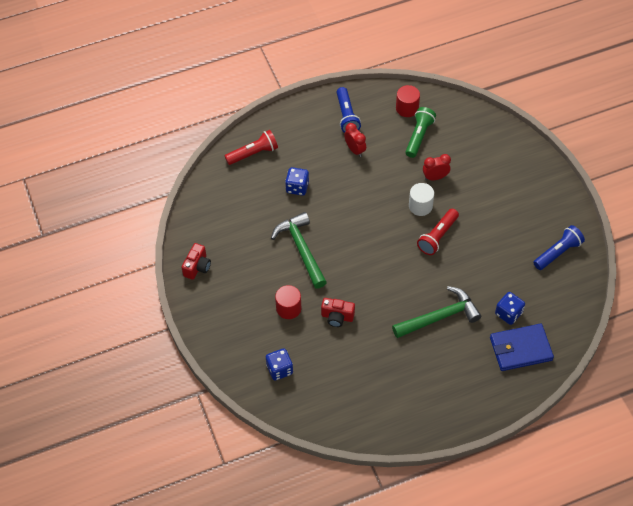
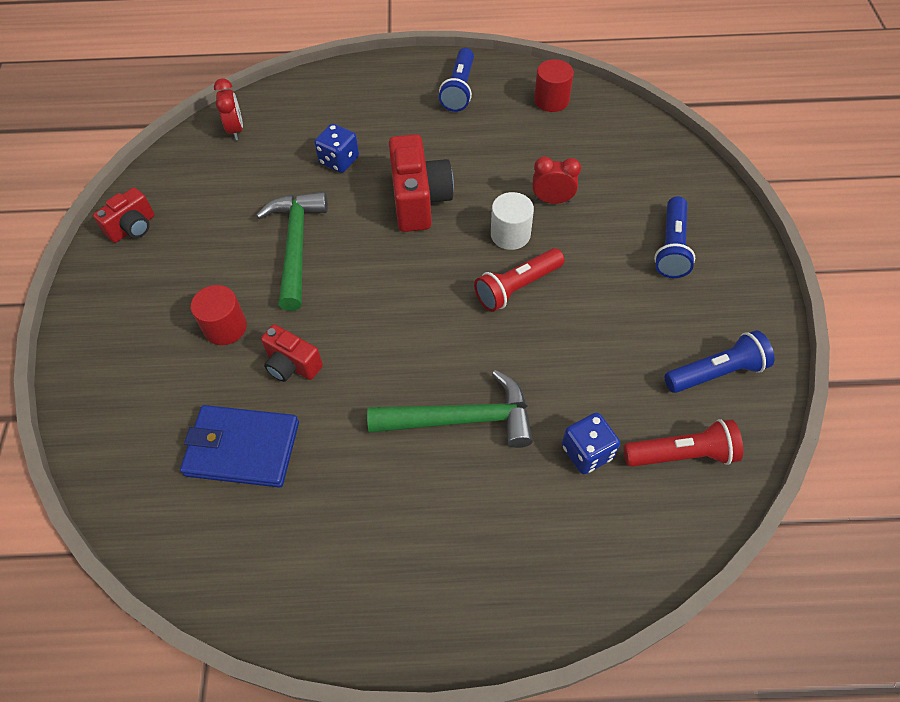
camera: 20 degrees right, 0 degrees up
(253, 153) = (304, 103): red flashlight -> red flashlight (681, 454)
(279, 369) = (152, 422): blue dice -> none
(355, 150) = (448, 134): red clock -> red clock (236, 130)
(358, 200) = (419, 200): none -> red camera
(419, 136) = (552, 140): green flashlight -> none
(512, 187) = (671, 247): none -> blue flashlight
(520, 349) = (584, 527): blue wallet -> blue wallet (242, 448)

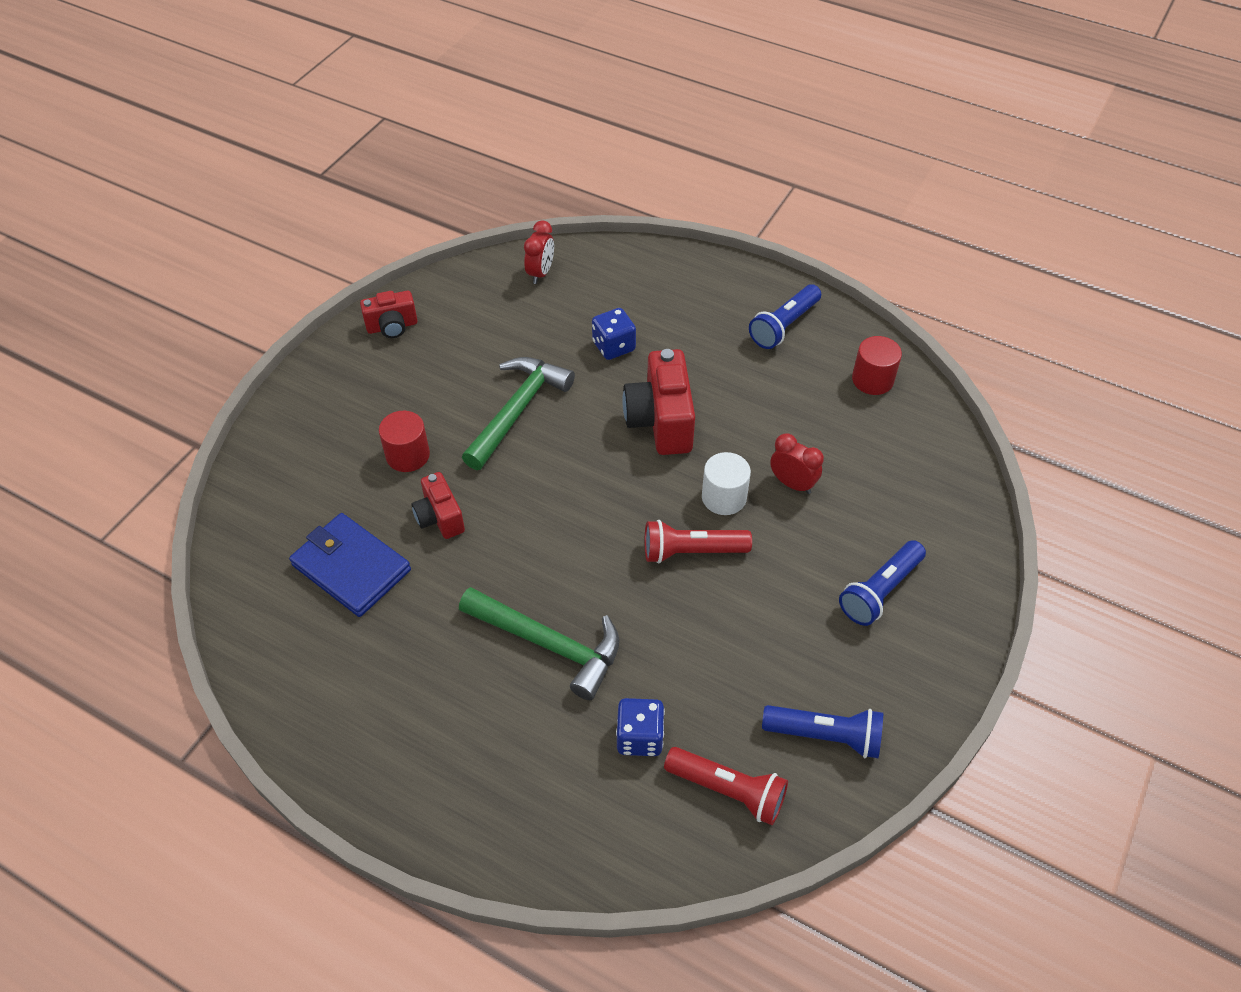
camera: 30 degrees right, 5 degrees down
(419, 200) = (660, 421): red camera -> red camera turned 150 degrees clockwise

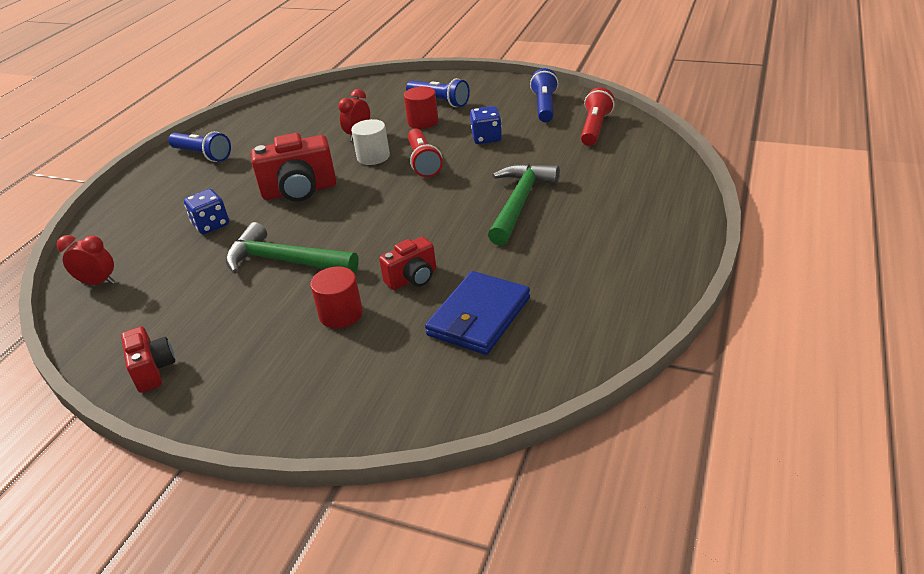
camera: 95 degrees left, 15 degrees down
(640, 737) = (575, 159): blue dice -> blue dice (486, 138)
(872, 380) = (263, 119): red cylinder -> red cylinder (423, 122)

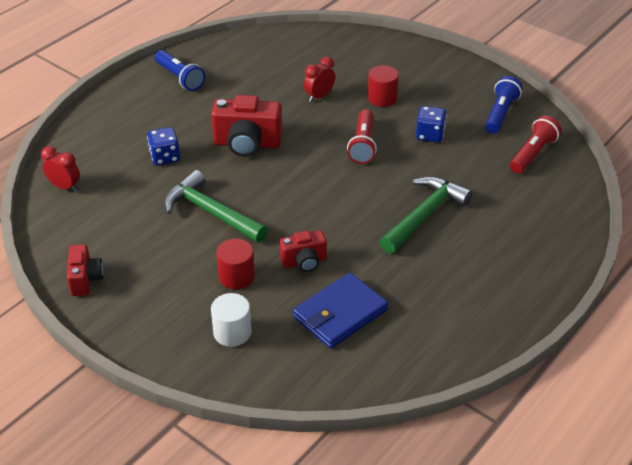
camera: 15 degrees right, 5 degrees up
(373, 157) = (322, 125): white cylinder -> white cylinder (232, 332)
(439, 101) = (407, 78): blue flashlight -> none

